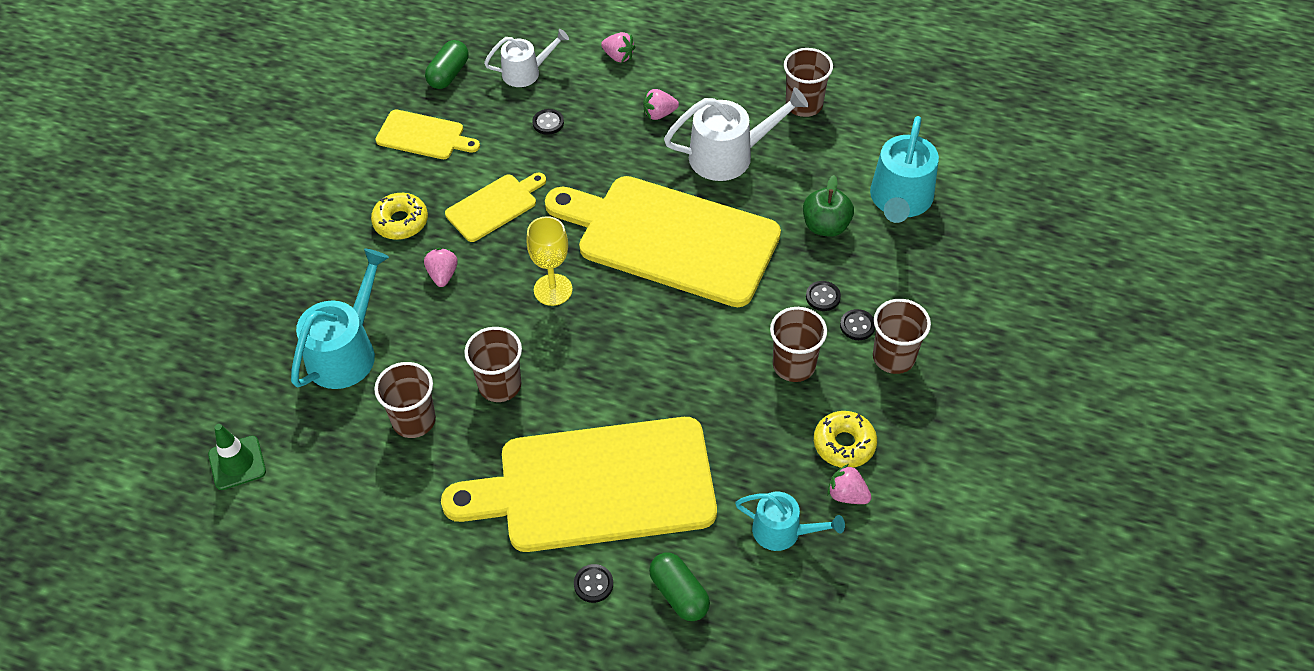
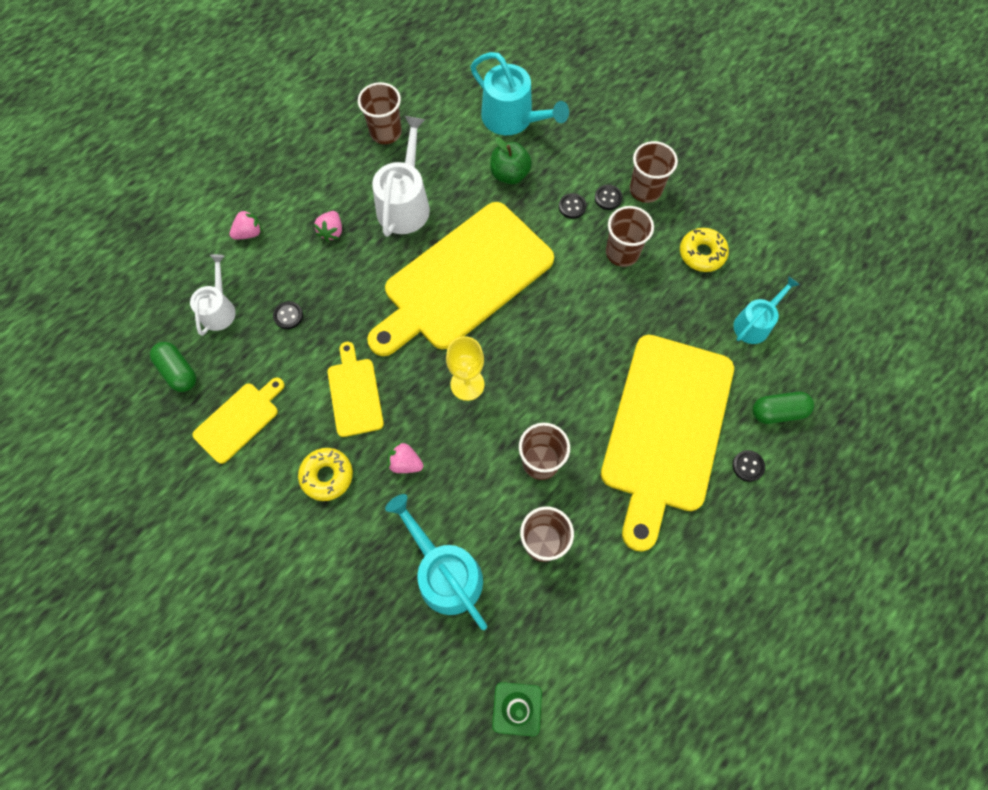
camera: 65 degrees left, 15 degrees up
(847, 495) = (742, 271): pink strawberry -> none

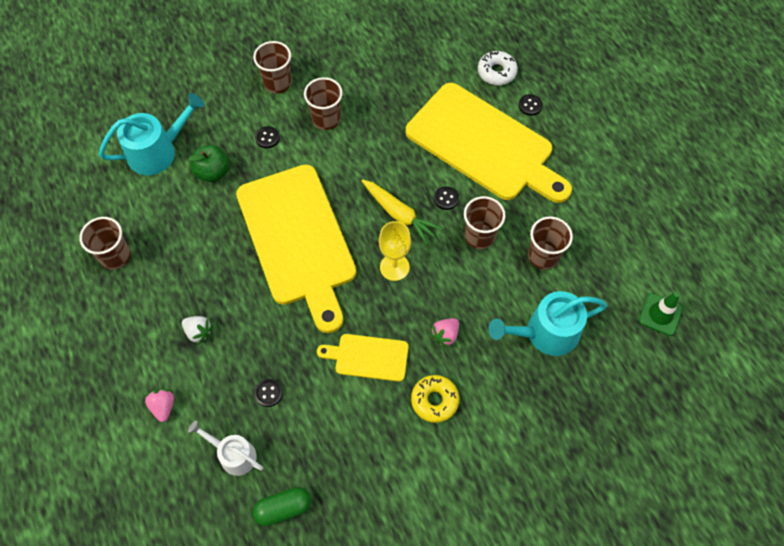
camera: 70 degrees left, 5 degrees down
(239, 420) = (355, 463): yellow cutting board -> none
(331, 231) = (198, 332): pink strawberry -> white strawberry
(405, 204) = (200, 263): white watering can -> none
(533, 367) = (399, 214): none -> yellow carrot
(608, 198) = (272, 110): black button -> black button (446, 198)
(702, 253) = (351, 68): yellow donut -> none
(754, 324) = (423, 58): turquoise watering can -> none
(778, 412) = (496, 72): green capsule -> white donut

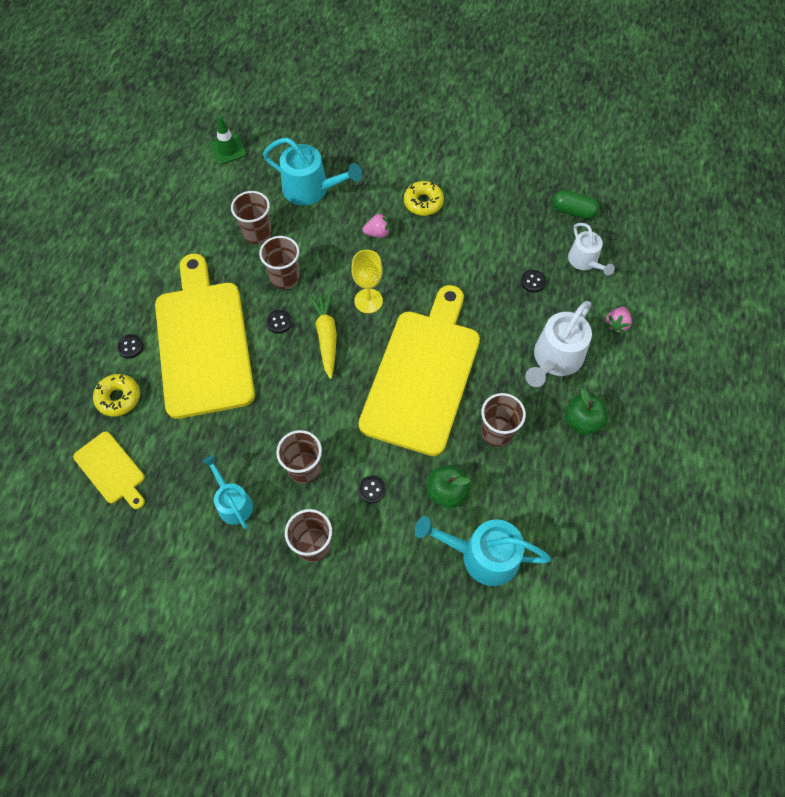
camera: 140 degrees left, 0 degrees up
(115, 256) = (586, 473): brown cup -> brown cup (497, 432)
(142, 294) = (582, 421): none -> green apple
(198, 332) = (555, 359): white strawberry -> white watering can
(352, 69) = (233, 503): none -> turquoise watering can
(368, 357) = (443, 256): yellow cutting board -> yellow cutting board (111, 470)
(496, 72) = (118, 398): white donut -> yellow donut

